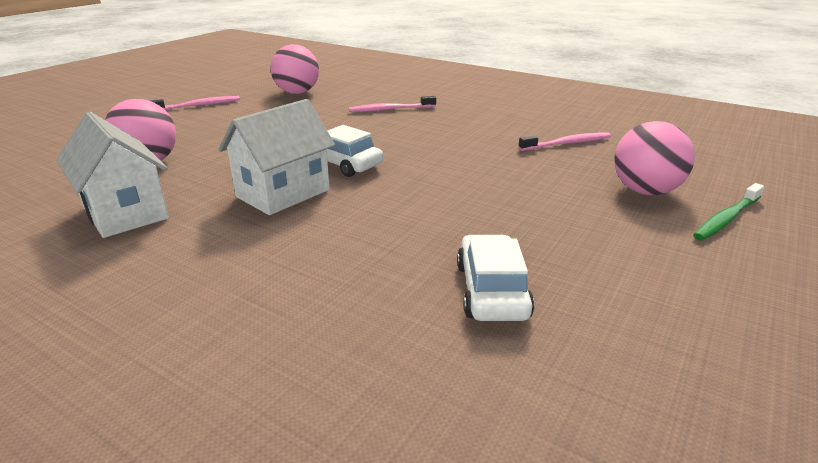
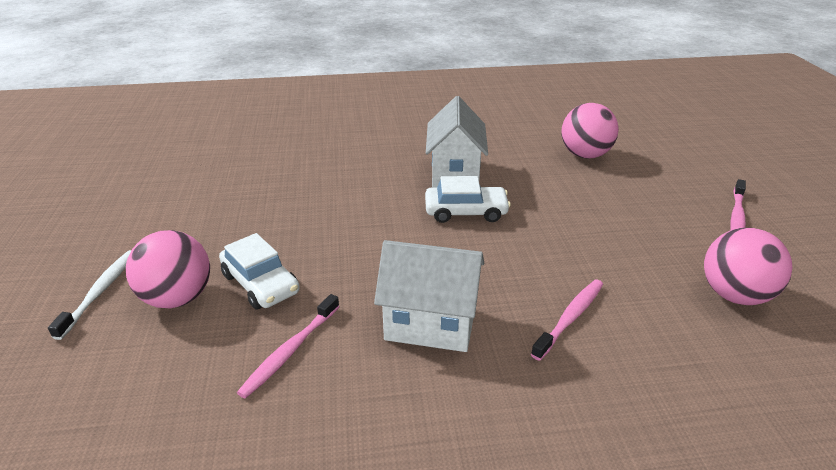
camera: 140 degrees right, 5 degrees up
(125, 213) = (507, 131): white house -> white house (430, 324)
(491, 290) = (261, 172): white car -> white car (260, 284)
(726, 218) = (100, 292): green toothbrush -> white toothbrush

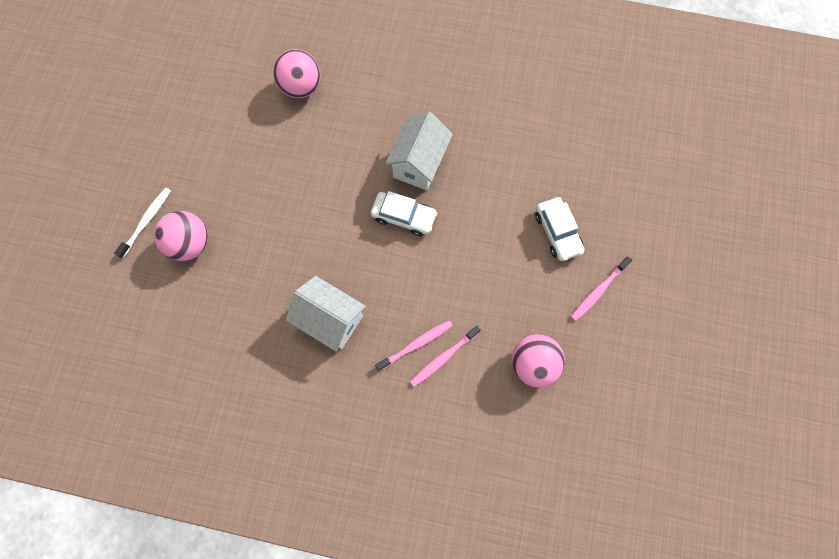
camera: 20 degrees right, 40 degrees up
(260, 284) = (242, 247): white car -> white car (557, 232)
(290, 350) = (245, 312): pink toothbrush -> pink toothbrush (444, 357)
(585, 155) = (537, 172): pink ball -> pink ball (301, 87)

